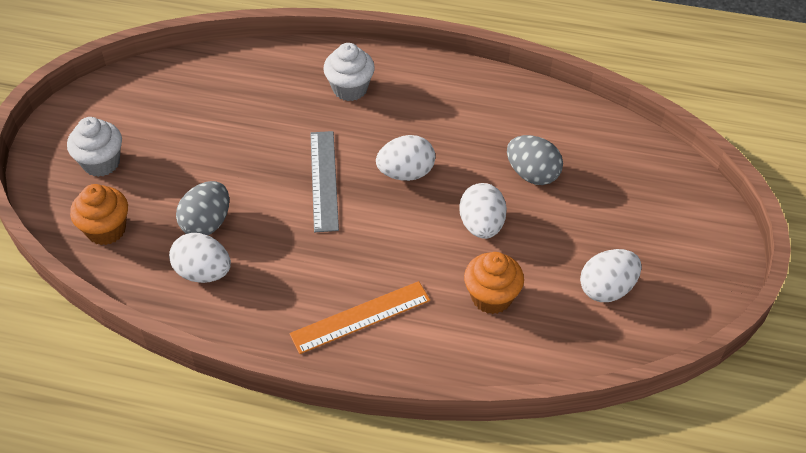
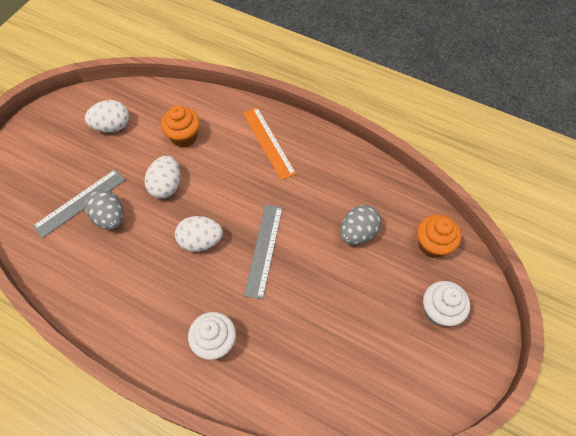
camera: 165 degrees left, 10 degrees up
(203, 272) = (364, 195): white egg -> none
(360, 317) = (268, 142): orange ruler -> orange ruler turned 75 degrees clockwise
(582, 182) = (80, 202): none -> grey ruler

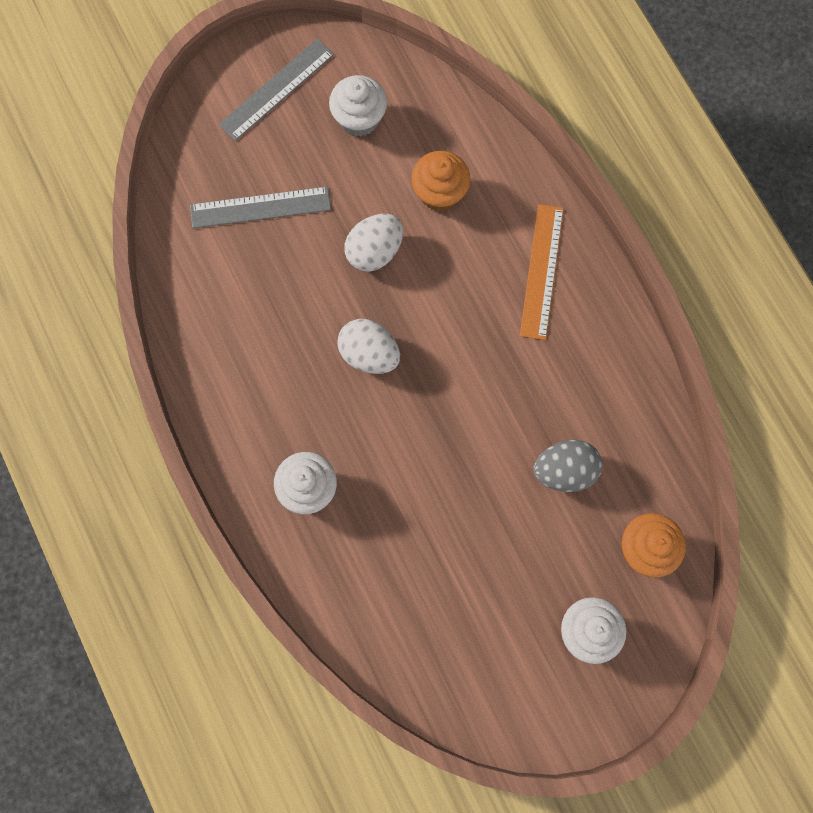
camera: 35 degrees right, 15 degrees up
(110, 218) = (283, 251): grey egg -> none
(112, 126) = (359, 119): white egg -> white cupcake
(264, 250) = (436, 415): grey ruler -> grey ruler (277, 89)

